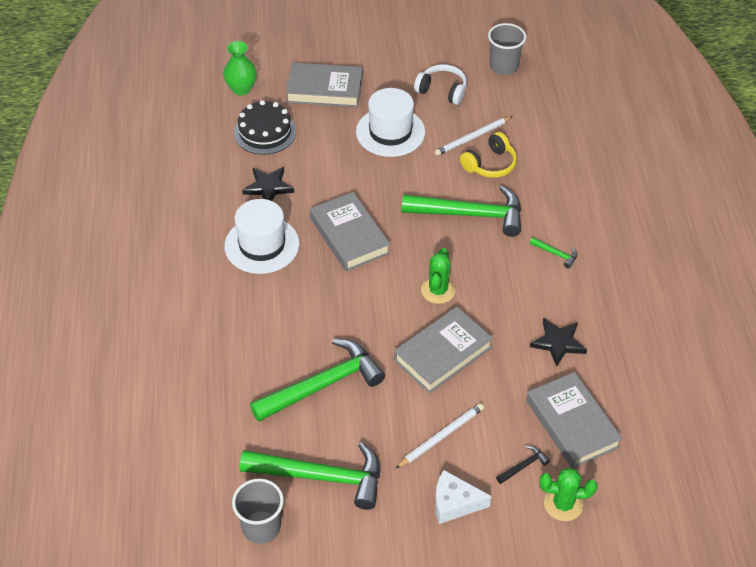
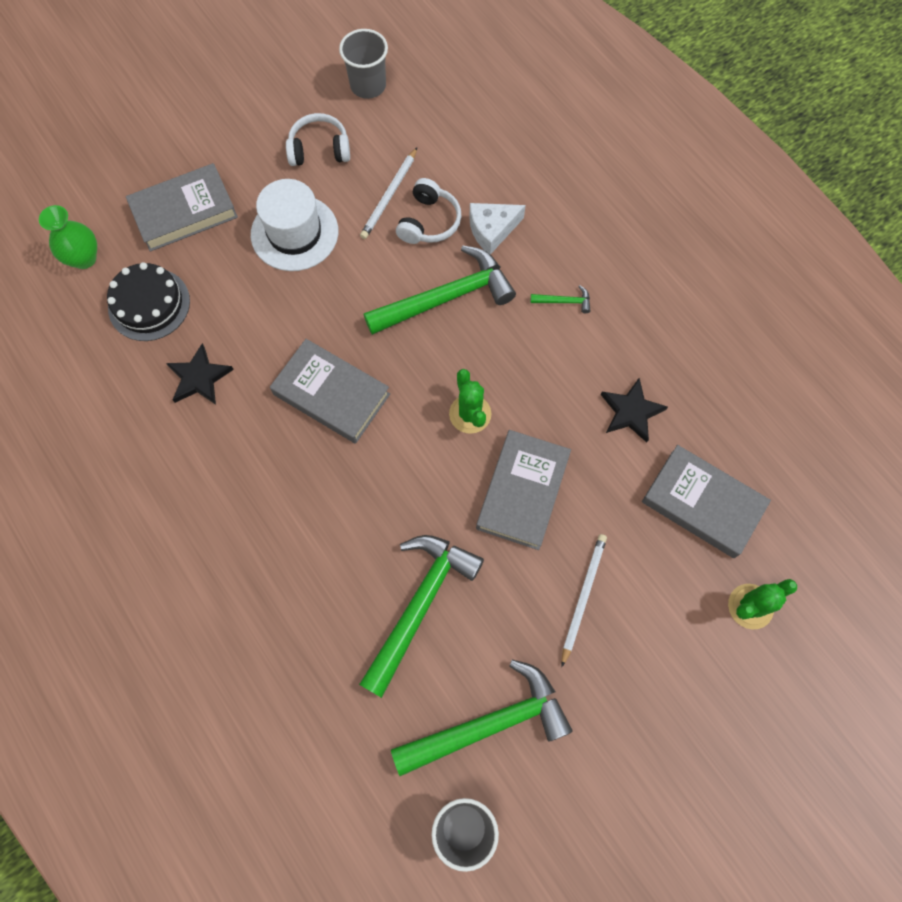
camera: 30 degrees left, 20 degrees up
(262, 245) = (239, 459): white hat -> none
(454, 503) = (645, 671): white cheese -> white cheese (492, 230)
(490, 164) = (429, 221): yellow headphones -> white headphones
(523, 466) = (685, 583): black hammer -> none

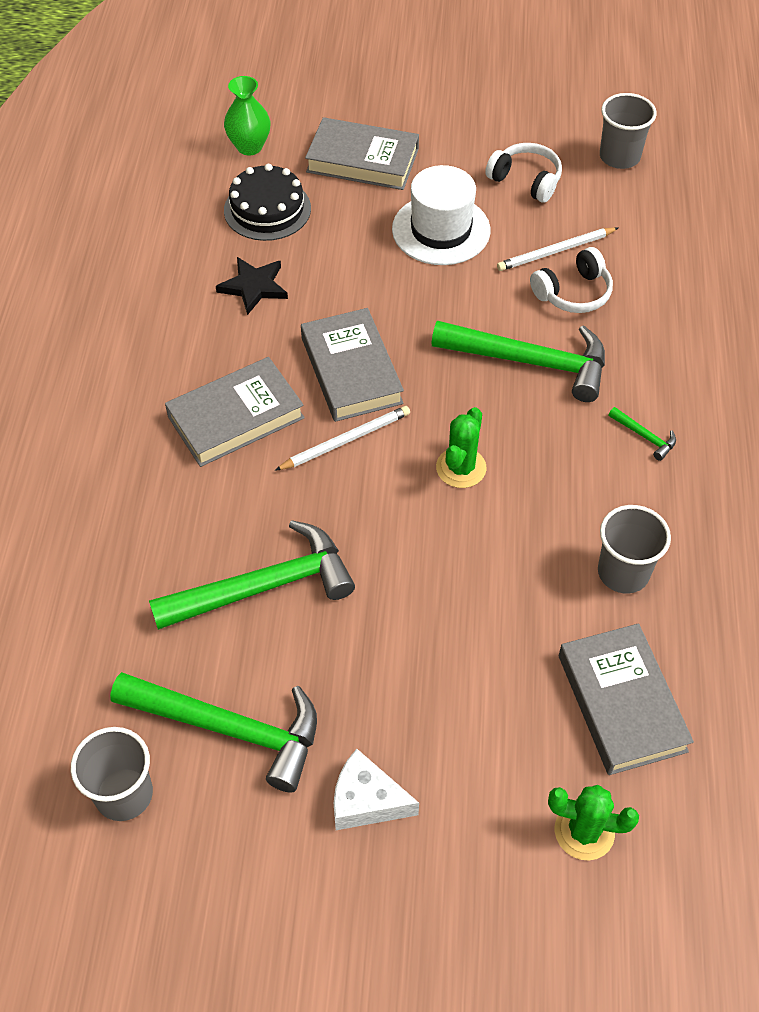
camera: 40 degrees right, 15 degrees down
(492, 230) = (628, 335): white cheese -> white cheese (366, 801)
(522, 492) = (448, 564): grey book -> grey book (236, 417)
(583, 596) = (420, 692): white pencil -> white pencil (346, 440)
(631, 412) = (623, 572): black star -> grey cup

